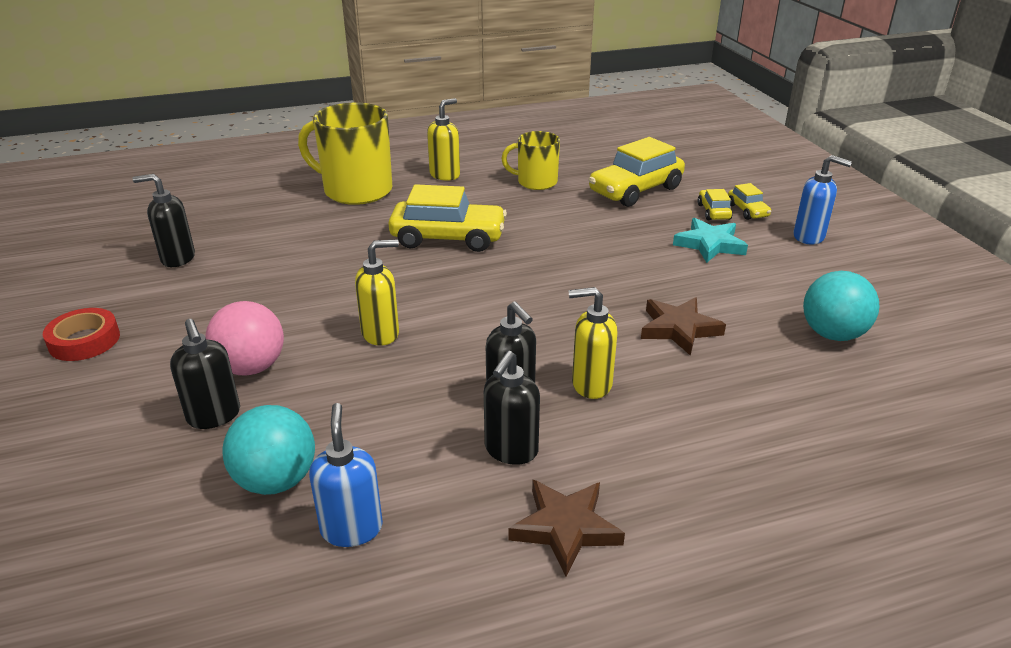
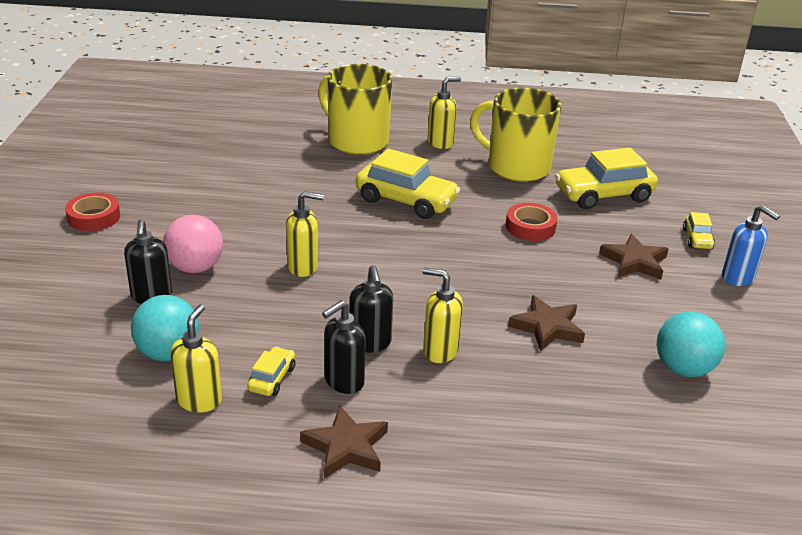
camera: 20 degrees right, 0 degrees up
(177, 258) = (188, 168): black soap dispenser -> none
(351, 528) = (199, 400): blue soap dispenser -> yellow soap dispenser
(536, 182) = (517, 167): yellow mug -> yellow mug, size x1.68
(590, 235) = (530, 227): none -> red tape
(710, 244) = (634, 262): turquoise star -> brown star
(713, 212) = (662, 232): yellow car -> yellow car (272, 378)

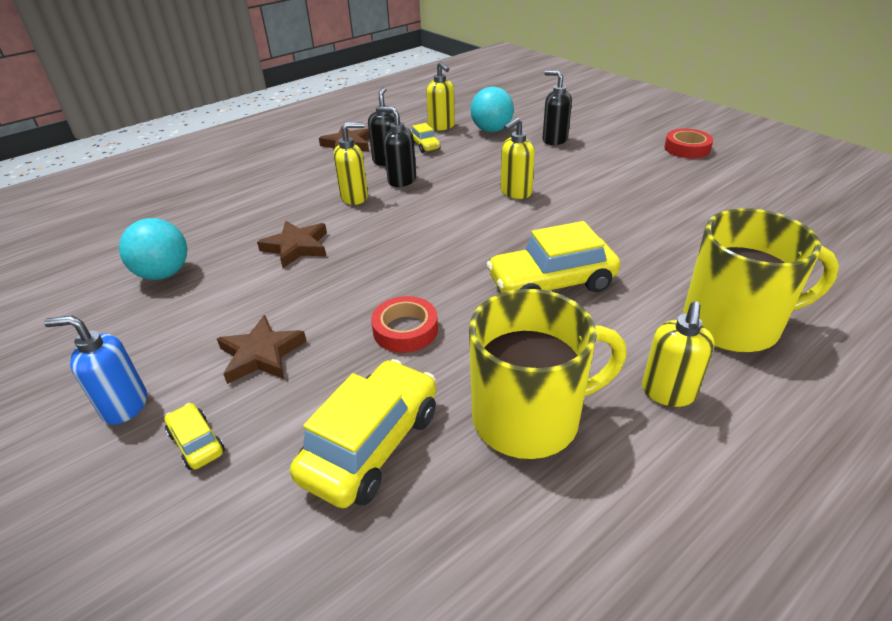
camera: 140 degrees right, 5 degrees up
(195, 268) = (569, 160): pink ball -> none

